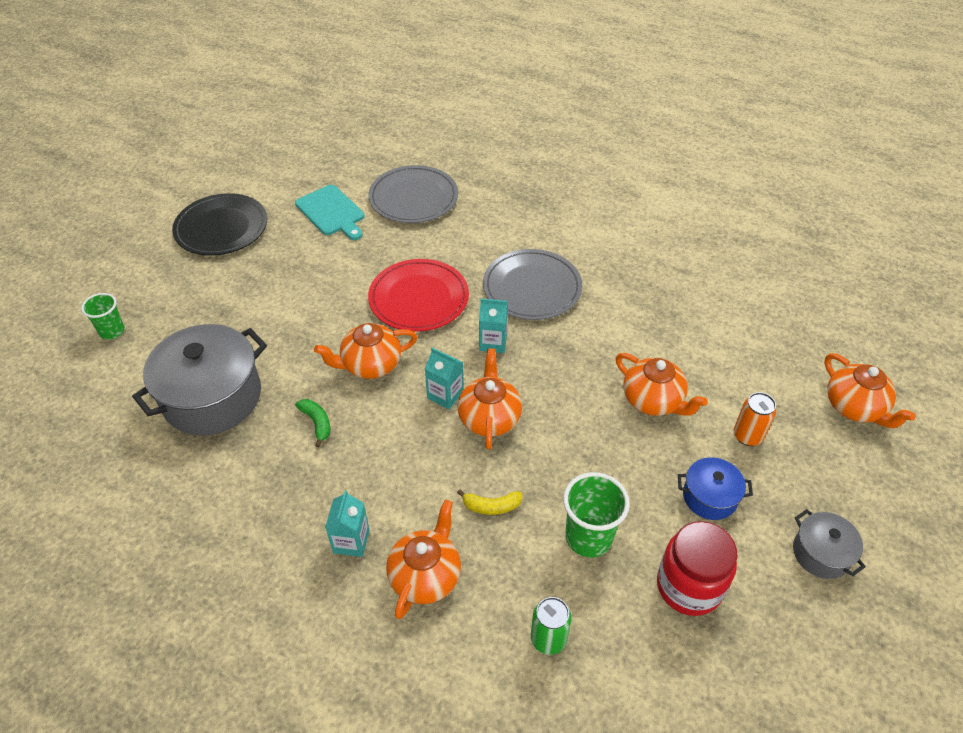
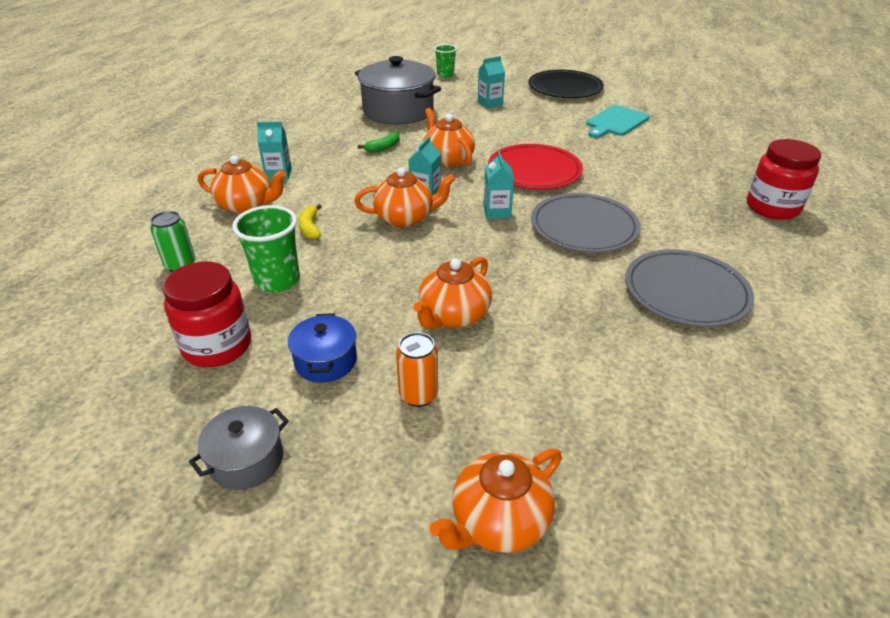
camera: 80 degrees right, 10 degrees down
(233, 302) = (490, 103): none -> turquoise carton
(413, 198) = (667, 153): grey plate -> grey plate (686, 291)
(525, 170) = (772, 208): none -> red jar

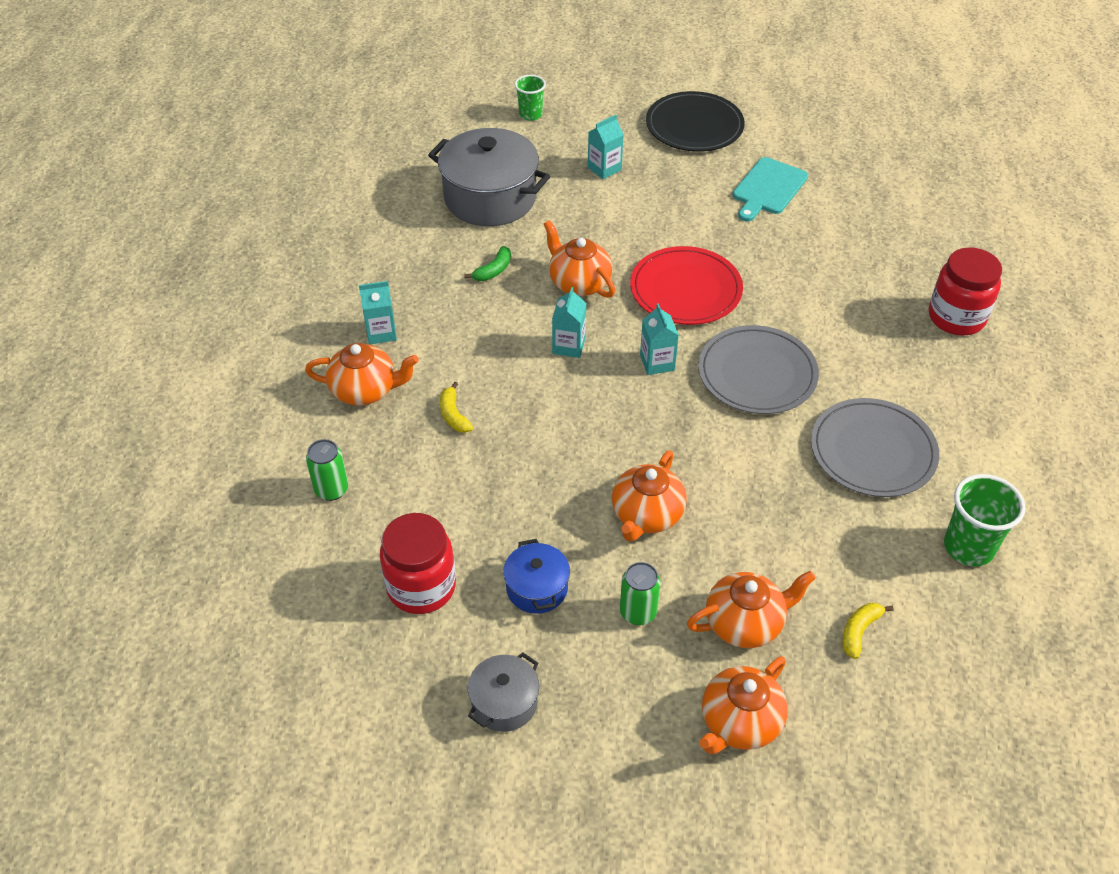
camera: 10 degrees left, 10 degrees up
(277, 280) = (447, 495): green cup -> green cup (968, 547)
(405, 218) = (557, 386): orange teapot -> orange teapot (745, 623)
(418, 395) = (638, 612): orange can -> green can
(655, 445) = (859, 631): none -> yellow banana

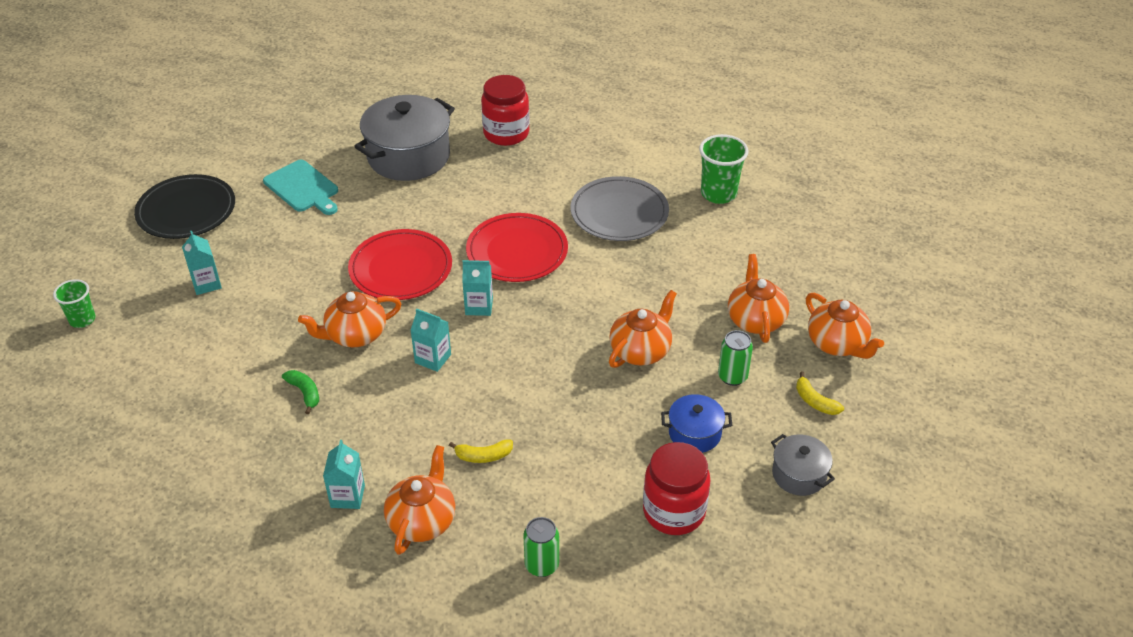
camera: 75 degrees left, 5 degrees down
(490, 198) = (195, 376): grey pot -> grey pot (408, 156)
(646, 515) = (641, 350): orange teapot -> orange teapot turned 90 degrees counterclockwise
(757, 373) = (517, 251): grey plate -> red plate
(859, 631) = (775, 265): yellow banana -> yellow banana (815, 401)

